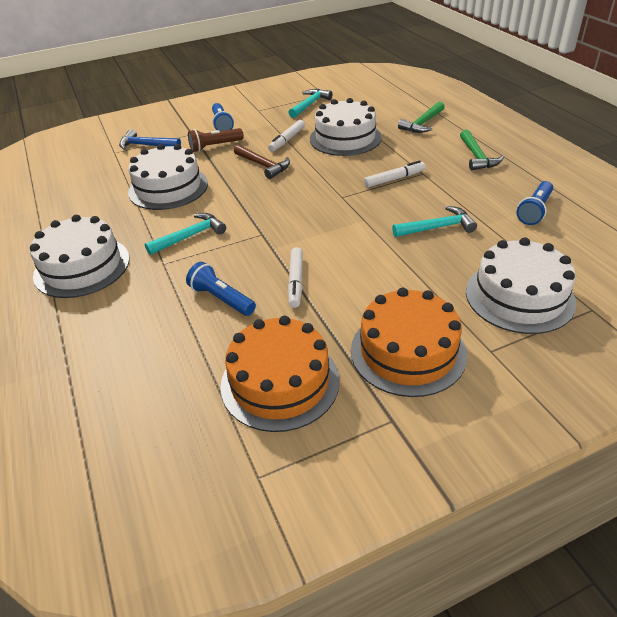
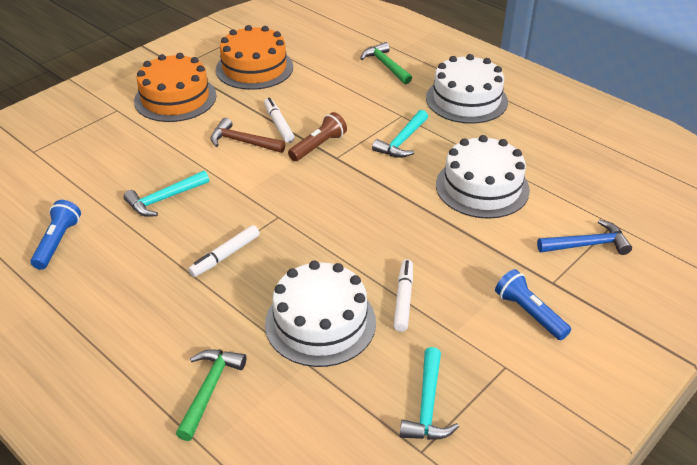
camera: 155 degrees right, 0 degrees up
(215, 146) = (494, 263): brown flashlight -> brown flashlight (318, 146)
(221, 299) = (329, 101): blue flashlight -> none
(263, 165) = (400, 243): brown hammer -> brown hammer (242, 142)
(477, 157) = (119, 322): green hammer -> green hammer (385, 65)
(519, 296) = (90, 149): white cake -> none

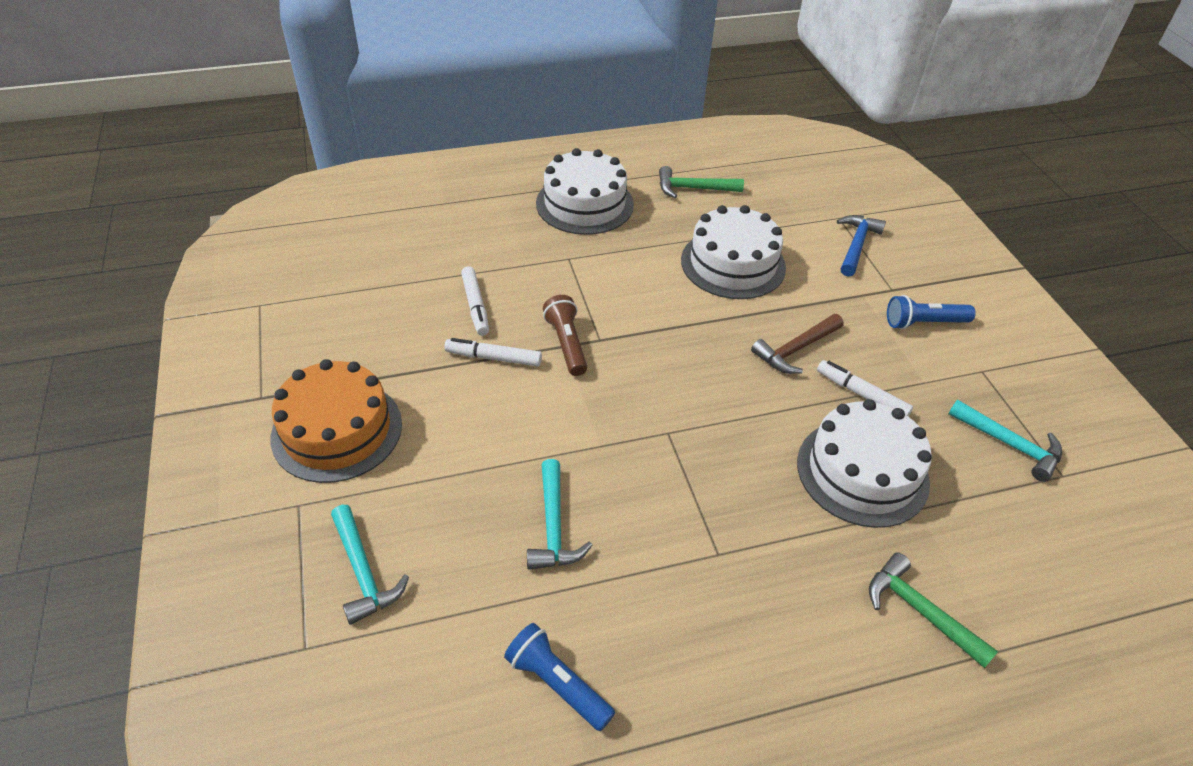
camera: 60 degrees left, 5 degrees up
(225, 256) = (706, 508): white marker -> white marker (475, 306)
(242, 142) = (499, 404): brown hammer -> brown hammer (795, 350)
(254, 68) = (350, 328): orange cake -> none
(385, 65) = (464, 225): green hammer -> green hammer (693, 189)
(402, 141) = (615, 279): turquoise hammer -> turquoise hammer (363, 572)

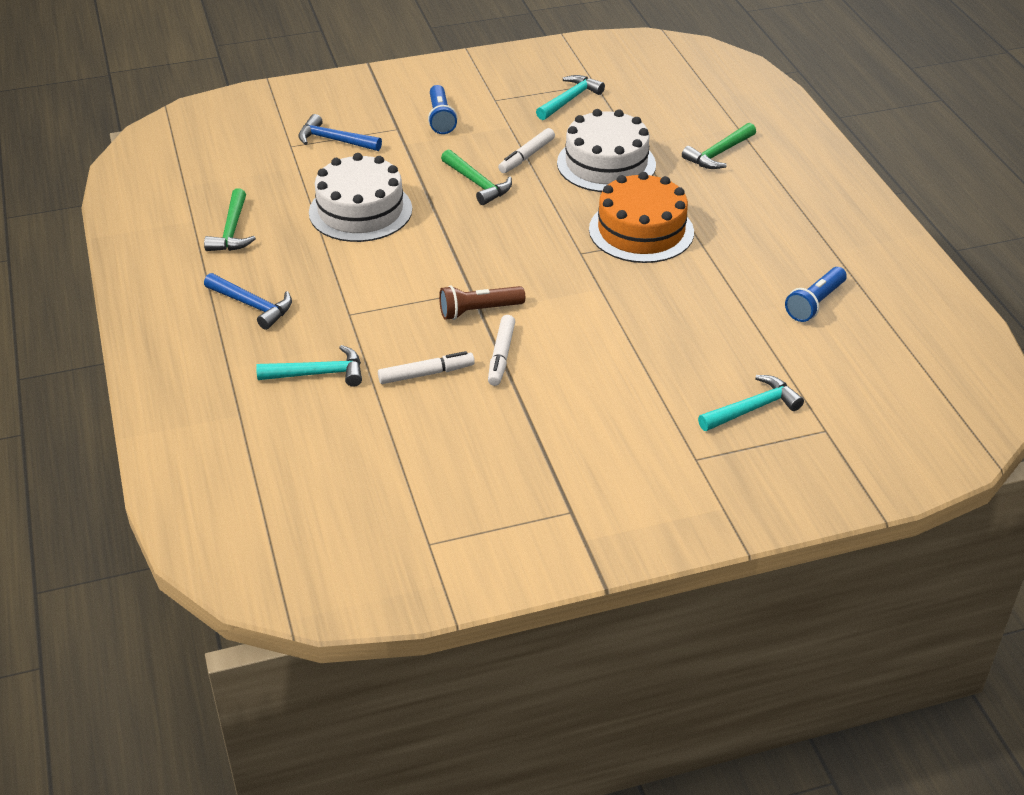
camera: 90 degrees left, 5 degrees down
(337, 430) = (607, 448): orange cake -> orange cake (641, 231)
(554, 527) = (687, 310): turquoise hammer -> turquoise hammer (318, 373)
(584, 204) = (252, 305): white cake -> blue hammer
(795, 350) = (477, 184): brown hammer -> green hammer

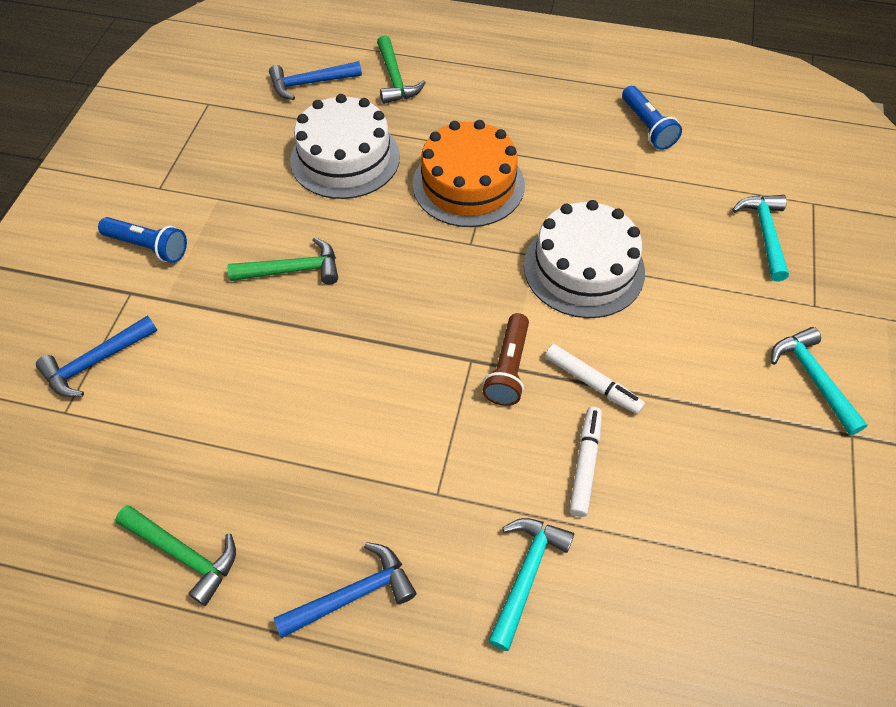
camera: 60 degrees left, 15 degrees up
(360, 211) = (254, 397): white cake -> white cake (584, 268)
(526, 156) = (281, 209): white marker -> none
(570, 99) = (216, 133): turquoise hammer -> turquoise hammer (812, 378)
(666, 117) = (310, 83): none -> blue hammer

